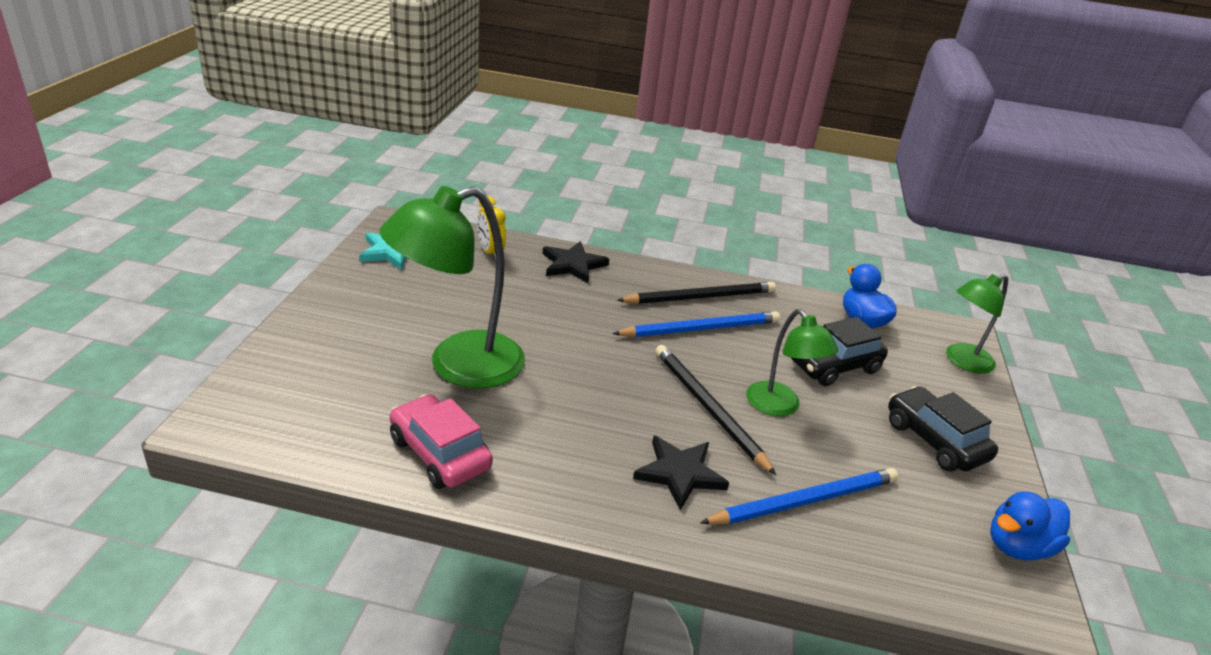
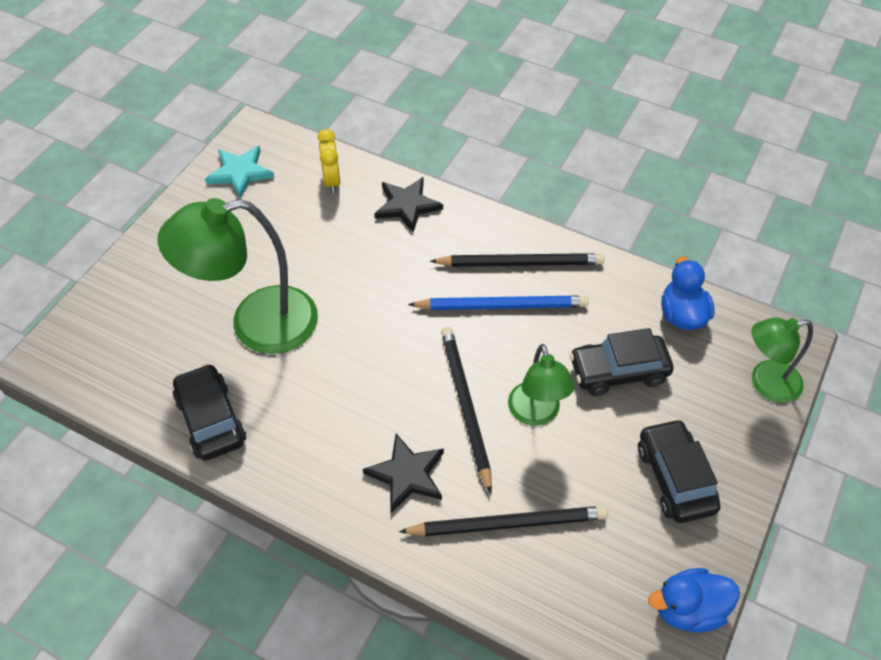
camera: 20 degrees right, 20 degrees up
(439, 453) = (211, 420): pink car -> black car
(805, 501) = (508, 523): blue pencil -> black pencil

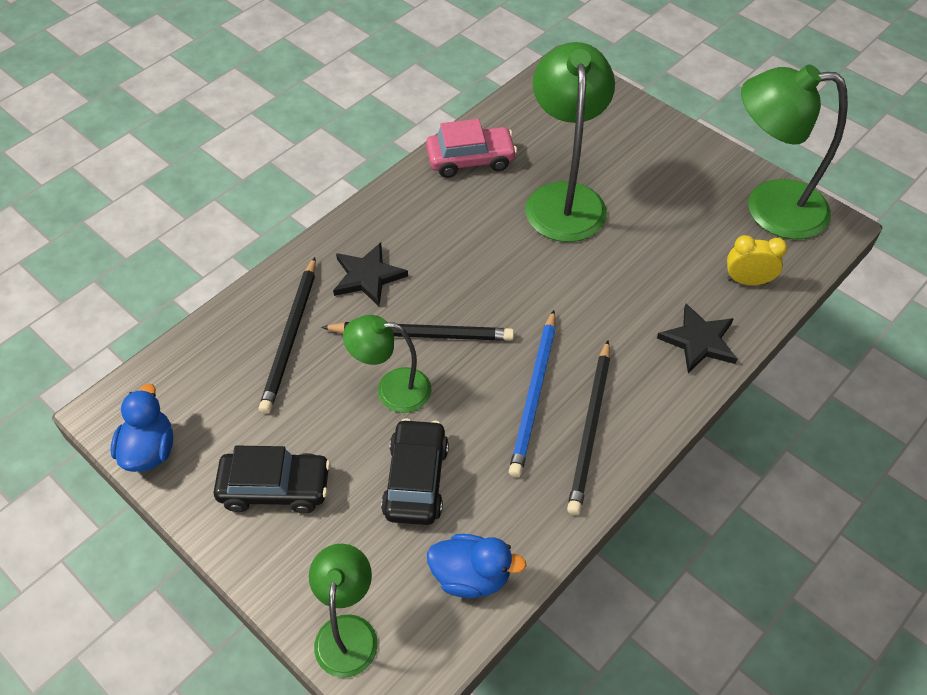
camera: 105 degrees right, 0 degrees up
(211, 420) = (470, 159): black car -> pink car
(240, 173) = (769, 208): turquoise star -> green lamp

